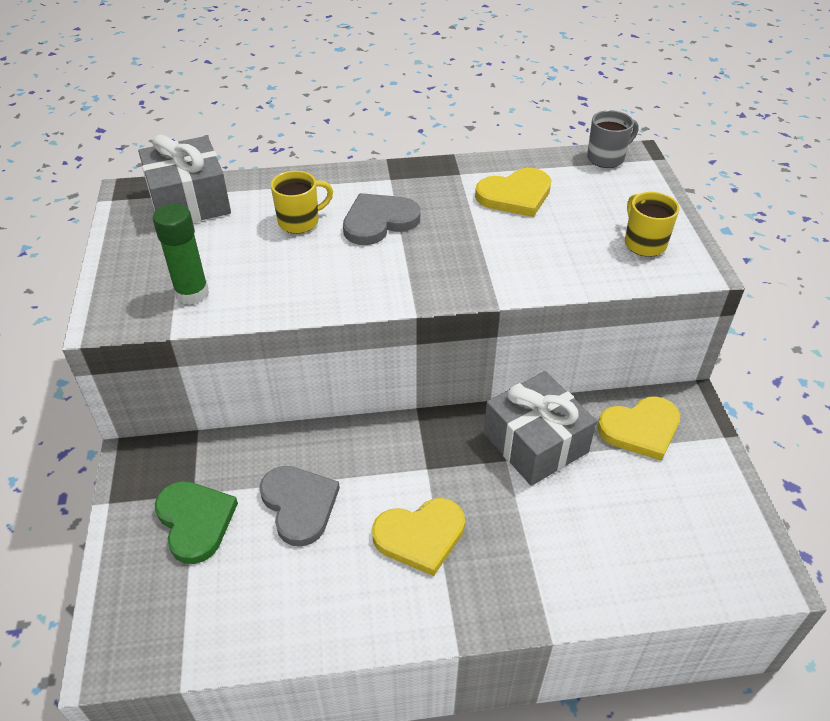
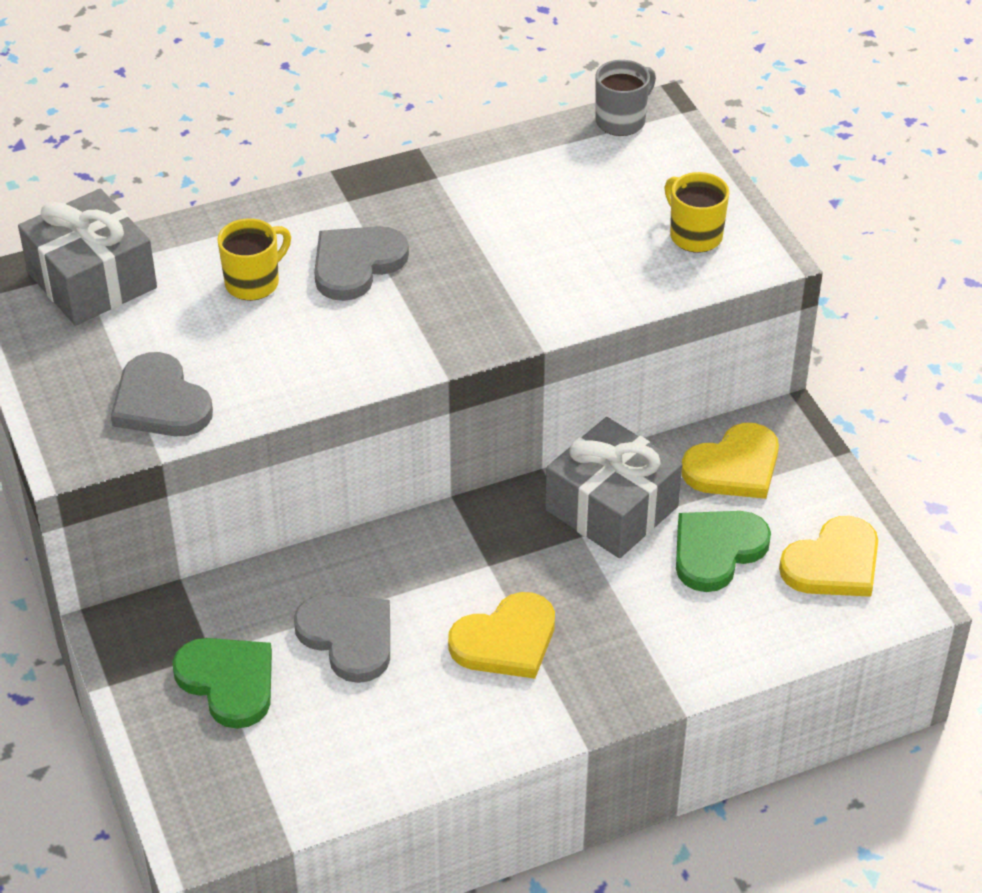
camera: 15 degrees left, 0 degrees up
(192, 293) = (160, 402): green glue stick -> grey heart
(515, 195) = (519, 196): yellow heart -> yellow heart (833, 563)
(612, 496) = (716, 550): none -> green heart

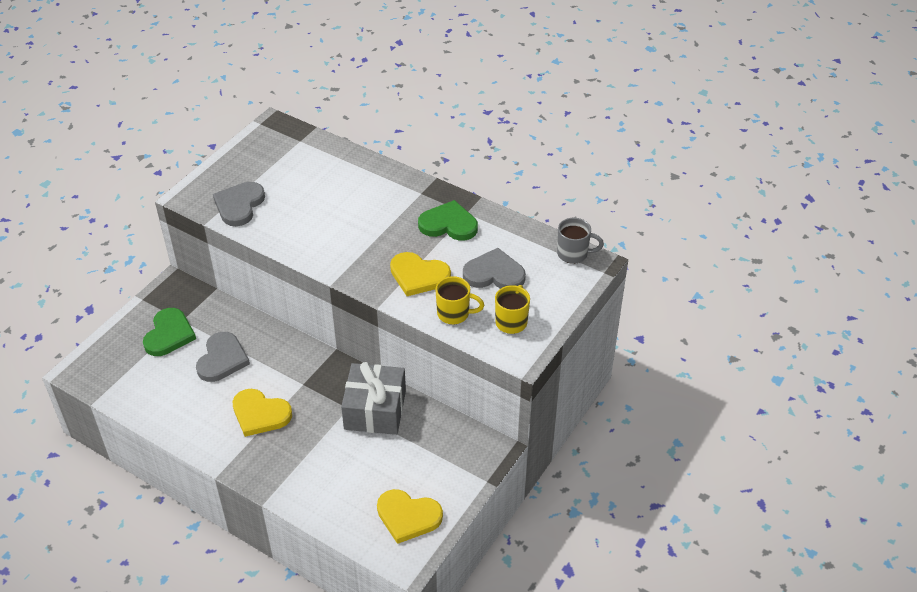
camera: 55 degrees right, 0 degrees up
(92, 280) = (297, 147): grey gift -> none
(254, 282) = (338, 193): yellow mug -> yellow mug (454, 314)
(356, 264) = (380, 218): grey heart -> grey heart (494, 274)
(716, 550) = (379, 464): green heart -> green heart (448, 224)
(734, 466) = (443, 443): yellow heart -> yellow heart (418, 276)

